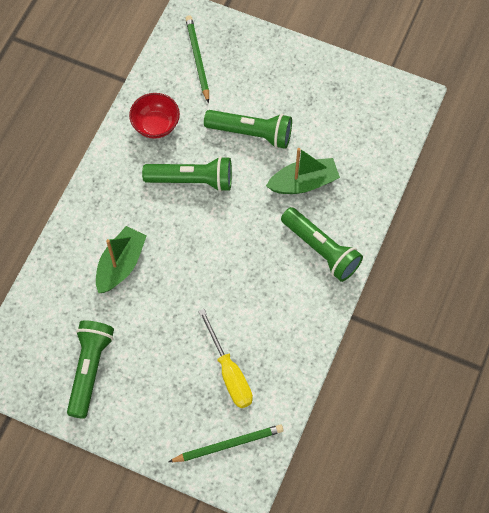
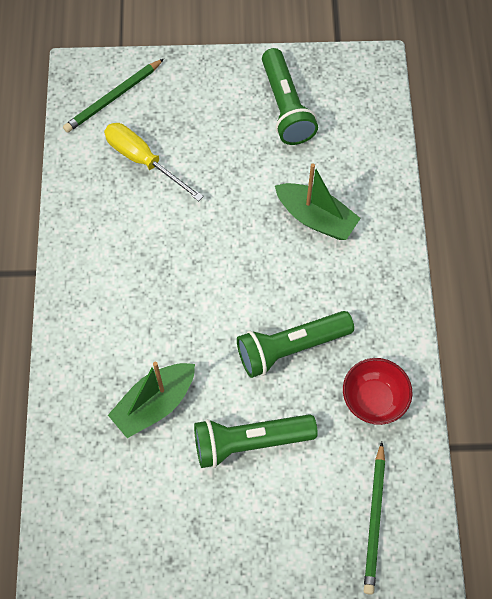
camera: 155 degrees right, 0 degrees up
(121, 265) = (316, 218): green boat -> green boat turned 60 degrees counterclockwise
(197, 59) = (374, 520): green pencil -> green pencil turned 45 degrees clockwise
(321, 250) = (99, 329): green flashlight -> none

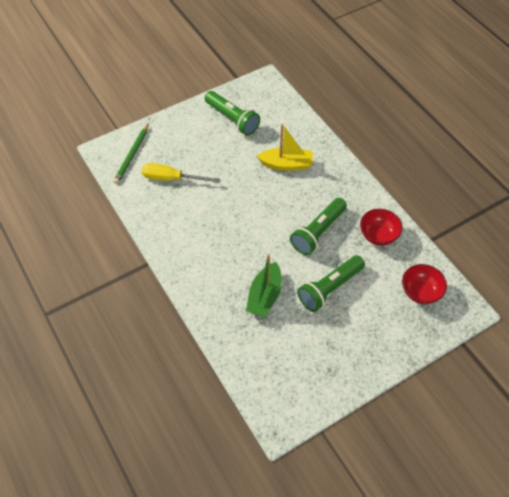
camera: 30 degrees left, 10 degrees down
(316, 218) = (286, 164): green boat -> yellow boat
(374, 520) = (420, 292): green pencil -> red bowl

